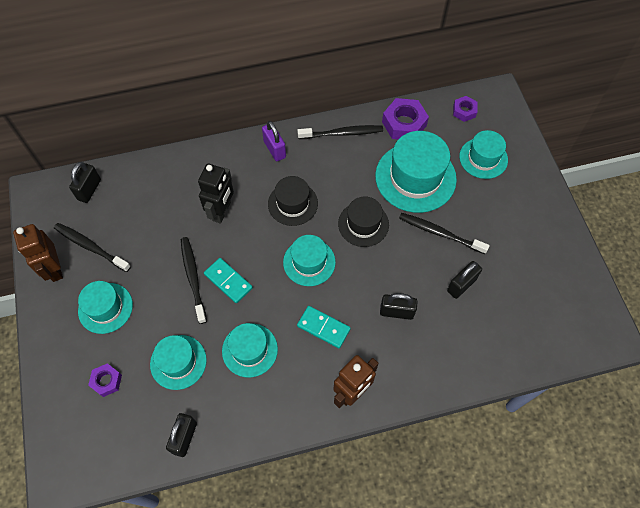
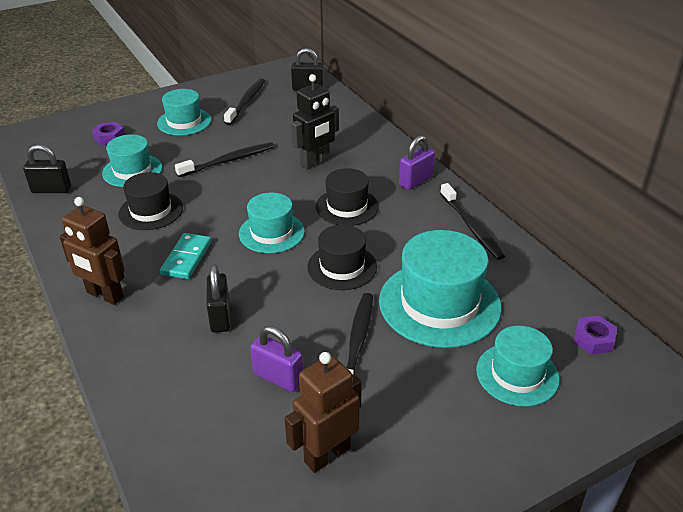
camera: 75 degrees right, 25 degrees down
(54, 269) = (218, 90): brown robot -> brown robot (327, 454)
(222, 211) = (315, 162): black robot -> black robot turned 45 degrees counterclockwise
(228, 281) = (230, 182): turquoise domino -> none
(249, 350) = (151, 211): turquoise hat -> black hat
(404, 124) = (524, 279): purple nut -> none
(461, 285) = (278, 378): black padlock -> purple padlock

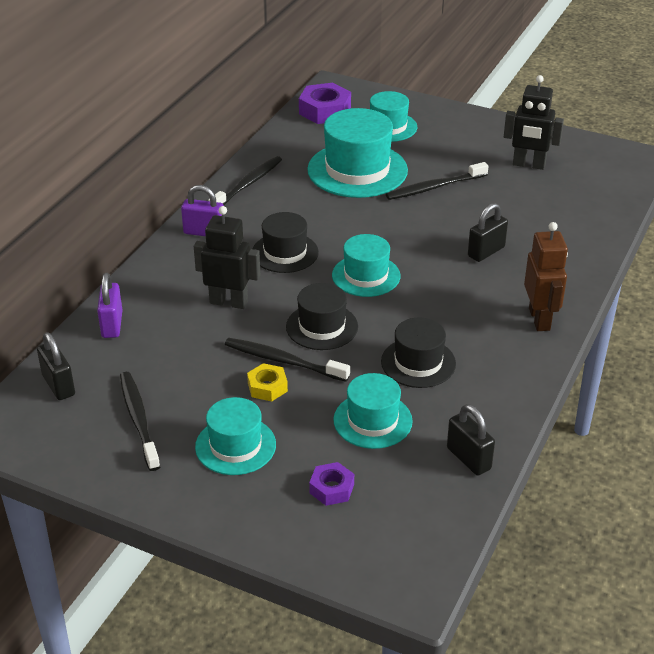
camera: 125 degrees left, 0 degrees up
(187, 258) = (450, 303): turquoise domino -> none
(214, 147) = (267, 387): none -> yellow nut
(246, 102) = (139, 420): black toothbrush -> black toothbrush turned 90 degrees clockwise
(278, 378) = (502, 203): purple padlock -> purple padlock (112, 324)
(327, 454) = (528, 165): brown robot -> black robot
(342, 267) = (367, 223): black hat -> black hat (322, 327)
(593, 339) = (325, 111): purple nut -> purple nut, size x1.72

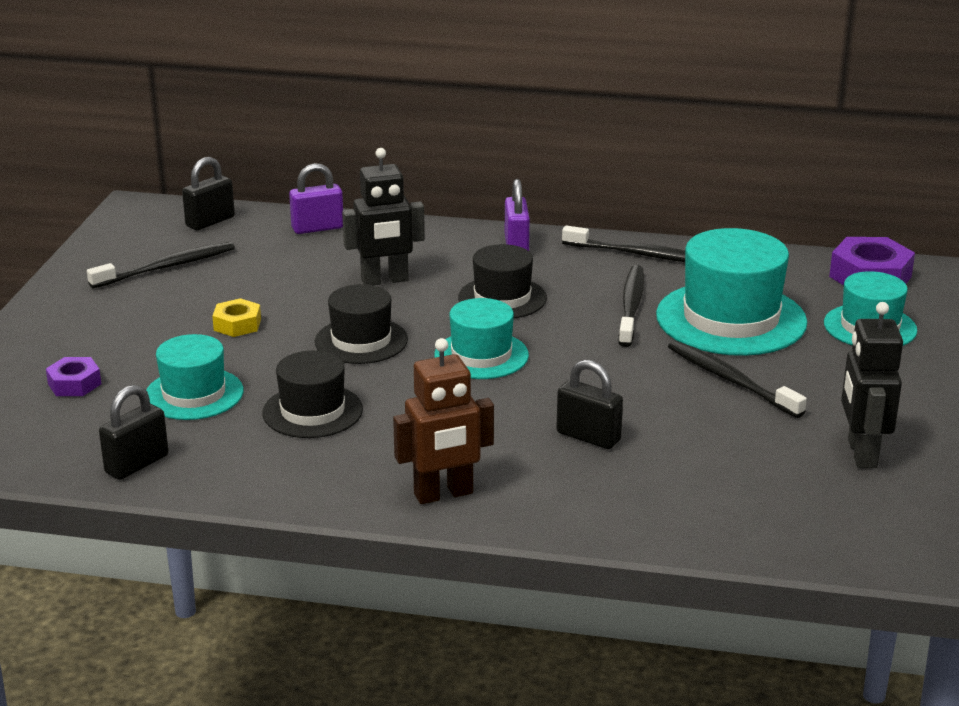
camera: 75 degrees right, 10 degrees down
(229, 302) = (385, 280): black robot -> black robot turned 75 degrees clockwise
(235, 446) = (135, 322): turquoise hat -> none
(284, 361) = (287, 327): black toothbrush -> black toothbrush (631, 306)

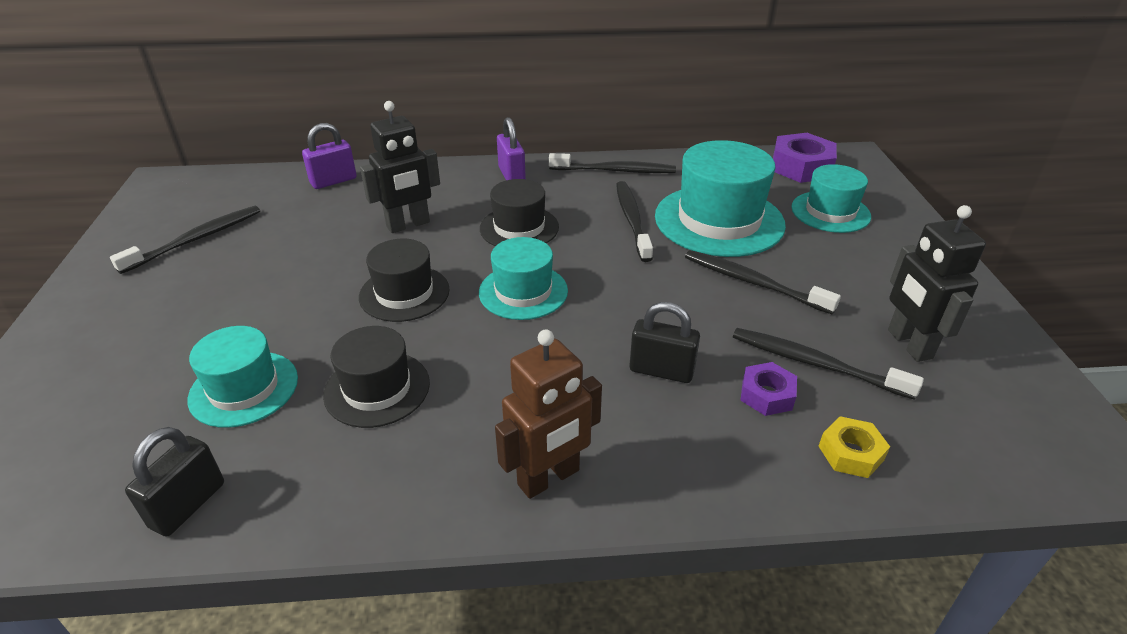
camera: 15 degrees left, 10 degrees up
(74, 384) = (105, 398): purple nut -> purple nut (767, 395)
(210, 221) = (232, 187): black padlock -> none
(237, 324) = (277, 293): yellow nut -> yellow nut (850, 453)
(750, 454) = (816, 364): none -> black toothbrush

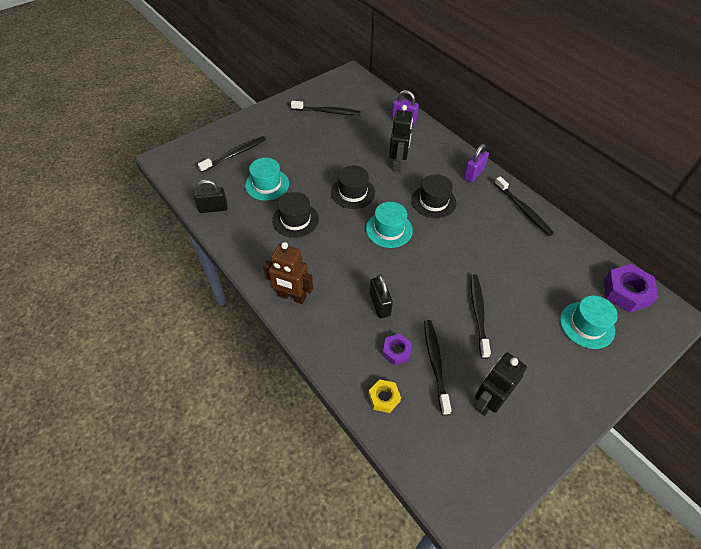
camera: 55 degrees right, 15 degrees up
(408, 225) = (397, 164): black robot -> black robot turned 105 degrees counterclockwise
(632, 220) = (483, 240): black toothbrush -> black toothbrush (235, 154)
(719, 220) = (521, 276): turquoise hat -> none

